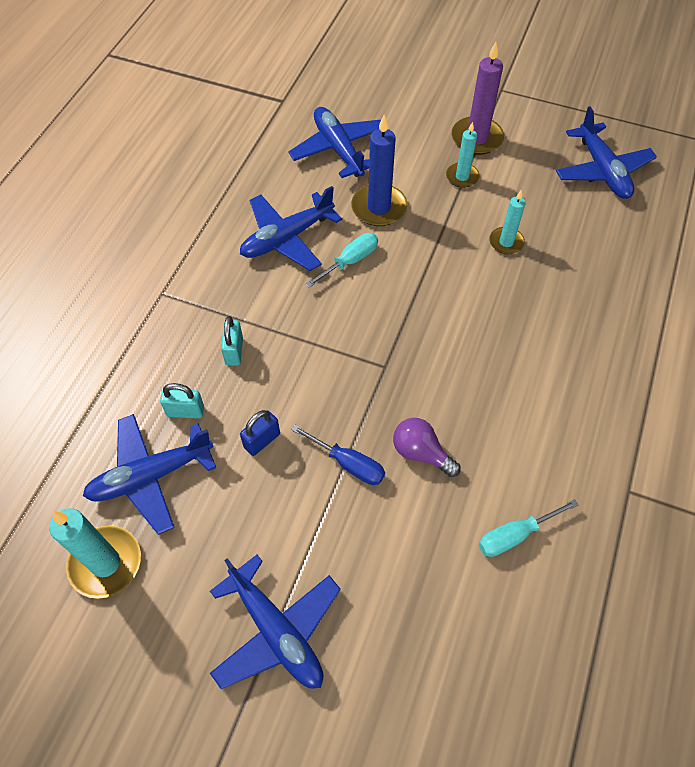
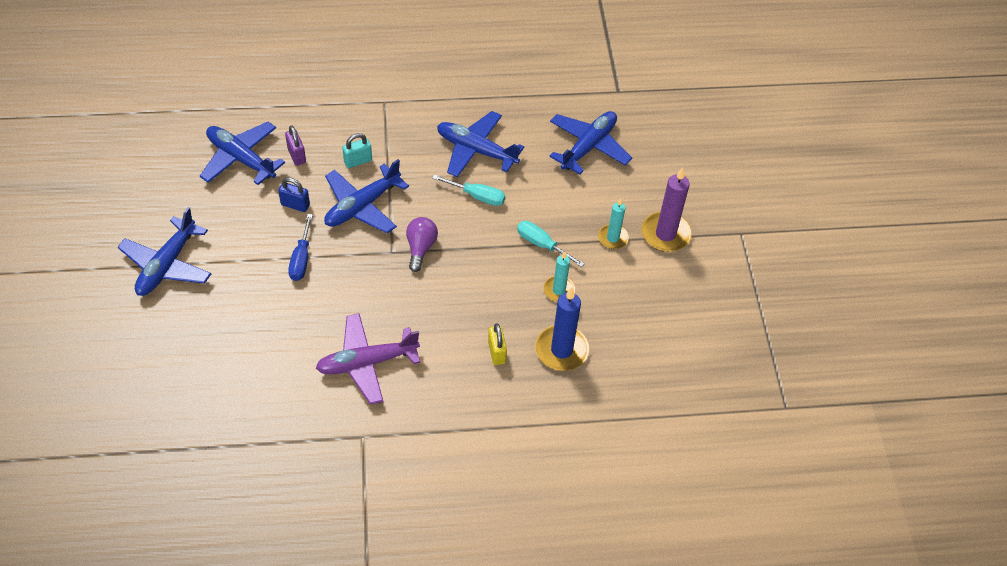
camera: 60 degrees right, 5 degrees down
(105, 563) = (173, 163): turquoise candle -> none
(185, 411) = (296, 155): turquoise padlock -> purple padlock
(379, 208) = (542, 195): blue candle -> blue candle (561, 350)
(421, 453) = (330, 298): purple light bulb -> purple light bulb (420, 248)
(515, 535) = (292, 374): turquoise screwdriver -> turquoise screwdriver (542, 245)
(529, 449) = (367, 363): none -> purple plane
(562, 323) = (496, 352): none -> yellow padlock
(602, 170) = (688, 337): blue plane -> blue plane (362, 206)

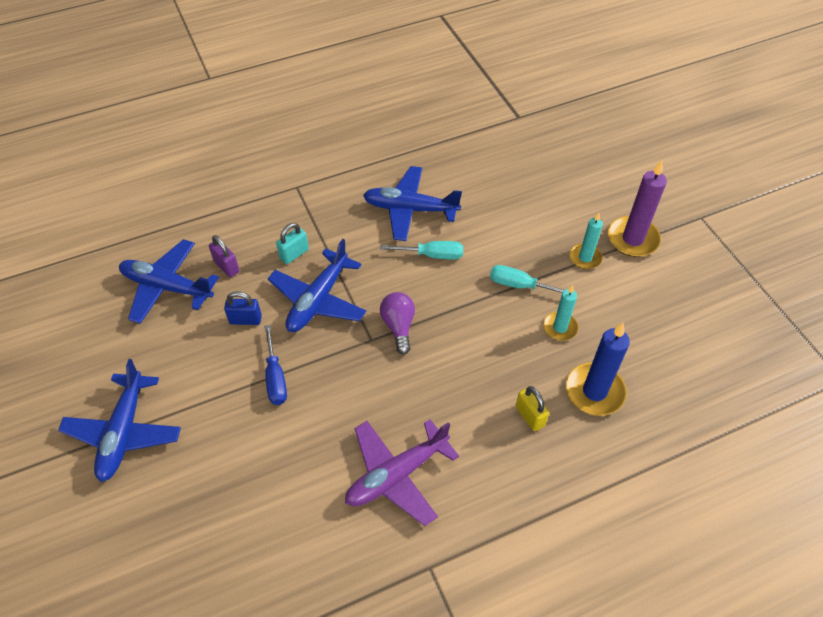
camera: 15 degrees left, 0 degrees up
(588, 147) = (517, 175): blue plane -> none

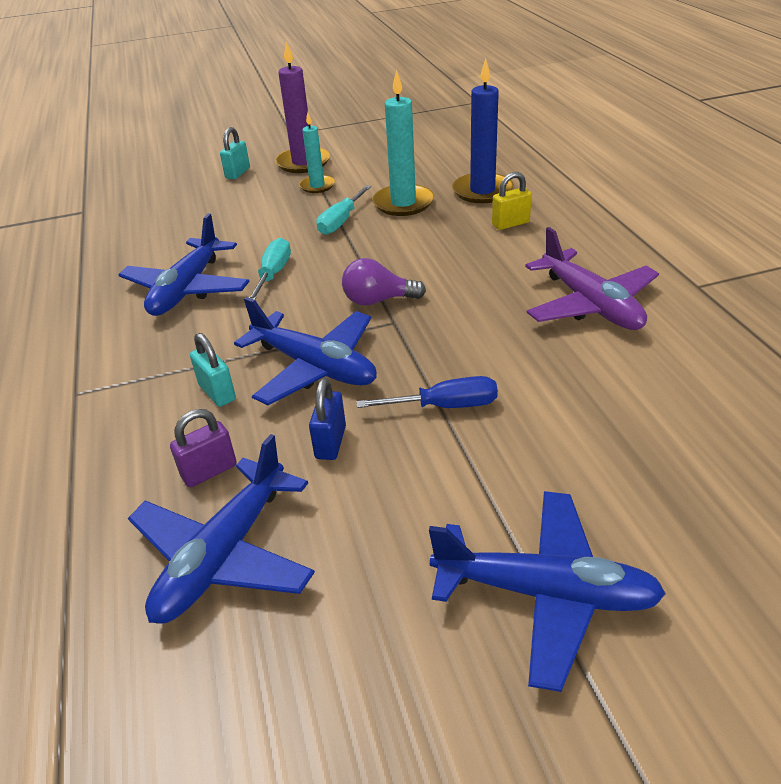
camera: 80 degrees left, 15 degrees down
(560, 327) = (403, 203): turquoise candle -> turquoise candle, size x1.63
(602, 195) = (237, 173): none -> turquoise padlock

